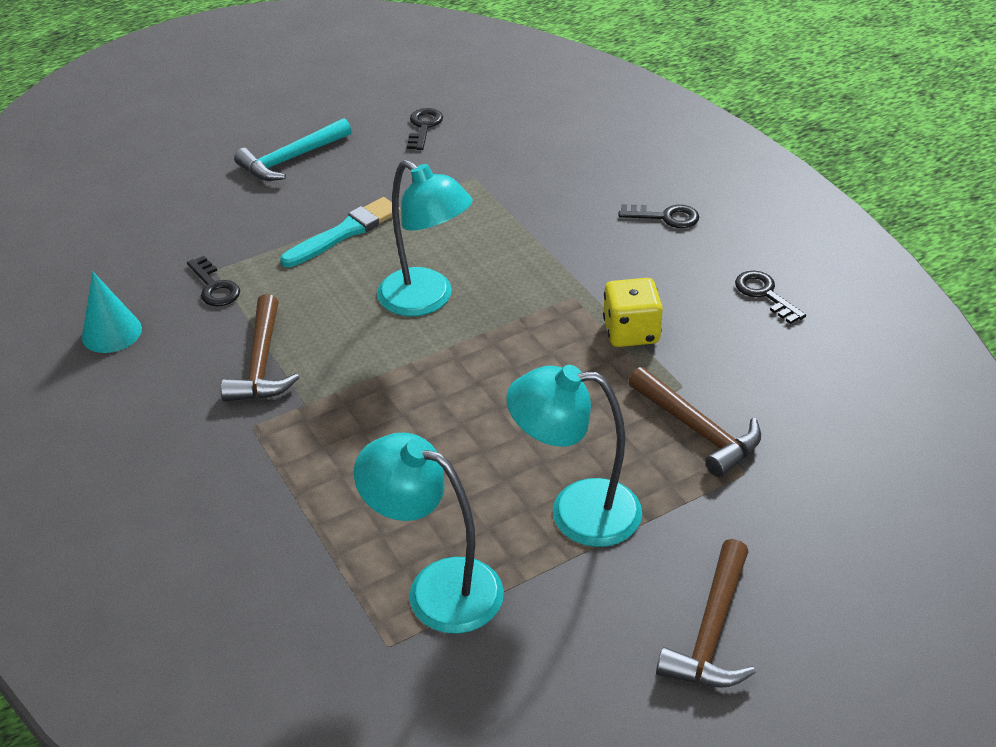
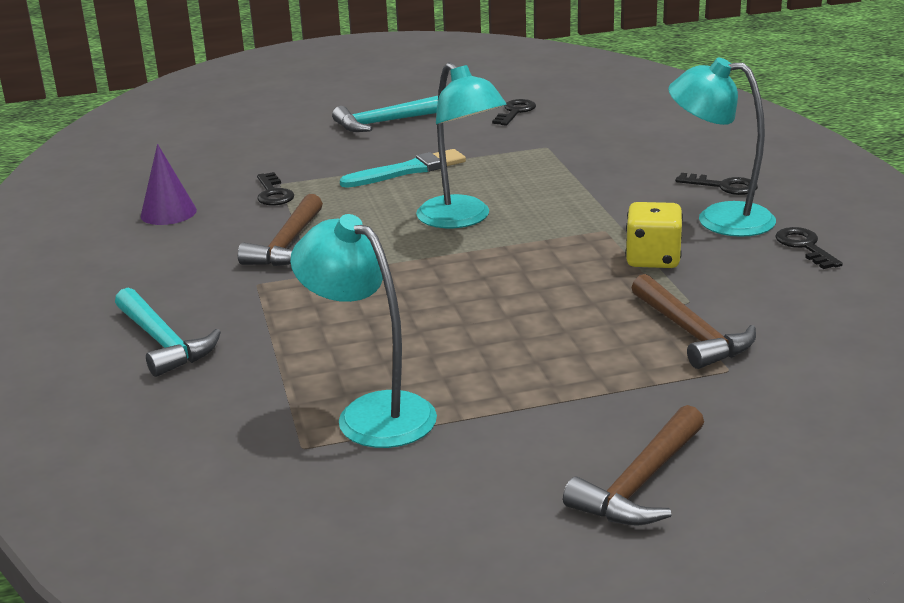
camera: 15 degrees right, 15 degrees down
(111, 332) = (168, 213): turquoise cone -> purple cone
(189, 527) = (163, 342): none -> turquoise hammer
(576, 512) = (537, 377): turquoise lamp -> turquoise lamp (719, 219)

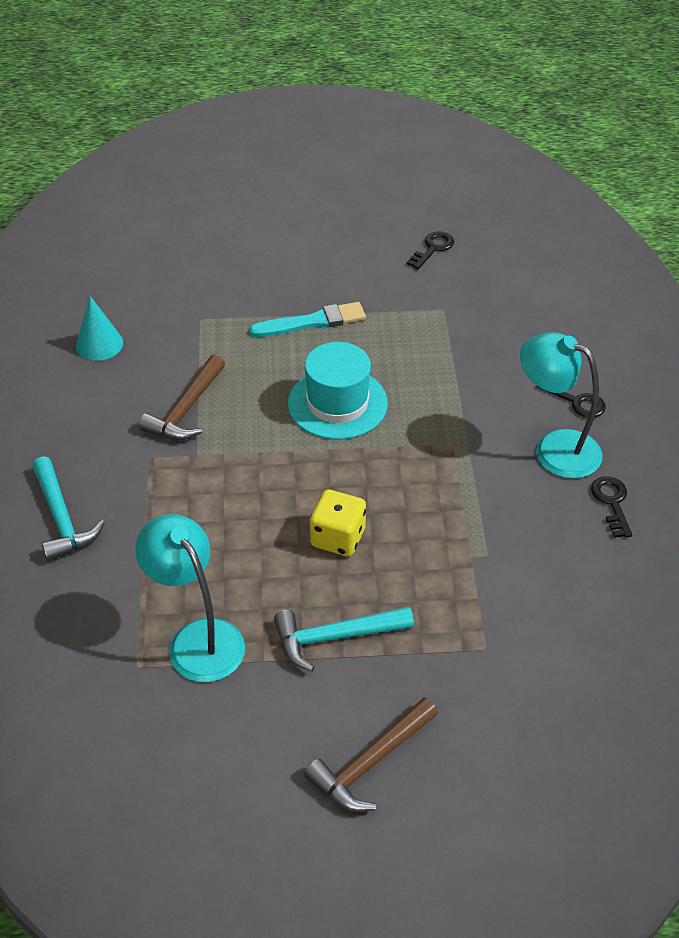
camera: 10 degrees right, 20 degrees up
(168, 213) = (99, 344): purple cone -> turquoise cone
(273, 193) = (191, 333): black key -> none
(384, 123) = (312, 243): turquoise hammer -> turquoise hammer (335, 637)
(462, 219) = (337, 403): turquoise lamp -> turquoise hat
(653, 259) = (478, 493): yellow dice -> yellow dice (338, 538)
(691, 333) = (473, 597): brown hammer -> none

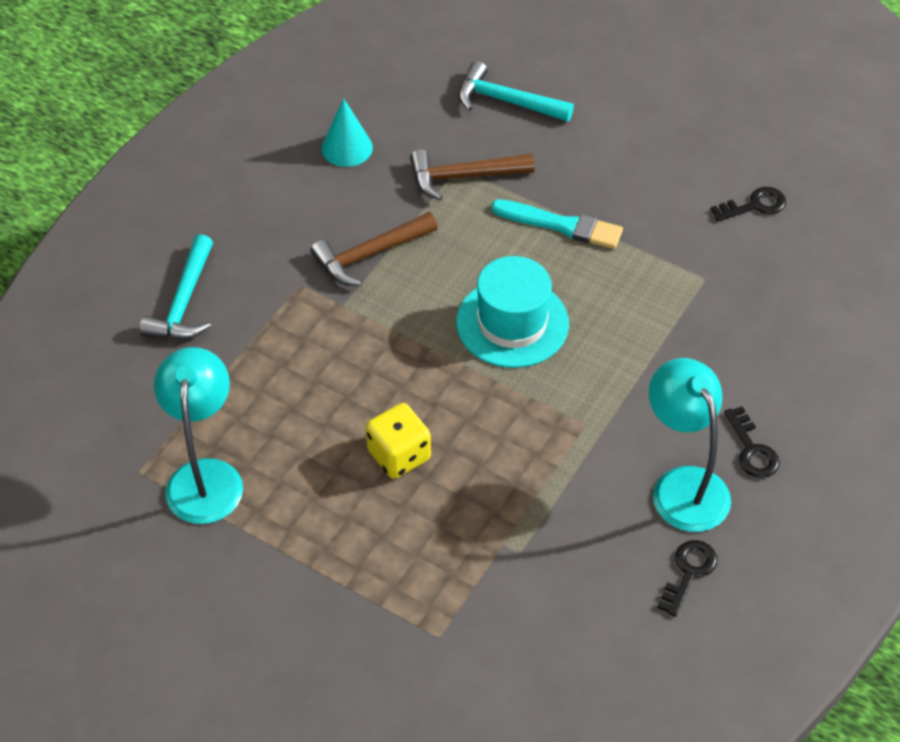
camera: 35 degrees right, 5 degrees up
(335, 637) = (317, 545): turquoise hammer -> turquoise hammer (506, 101)
(370, 763) = (253, 672): brown hammer -> brown hammer (463, 177)

